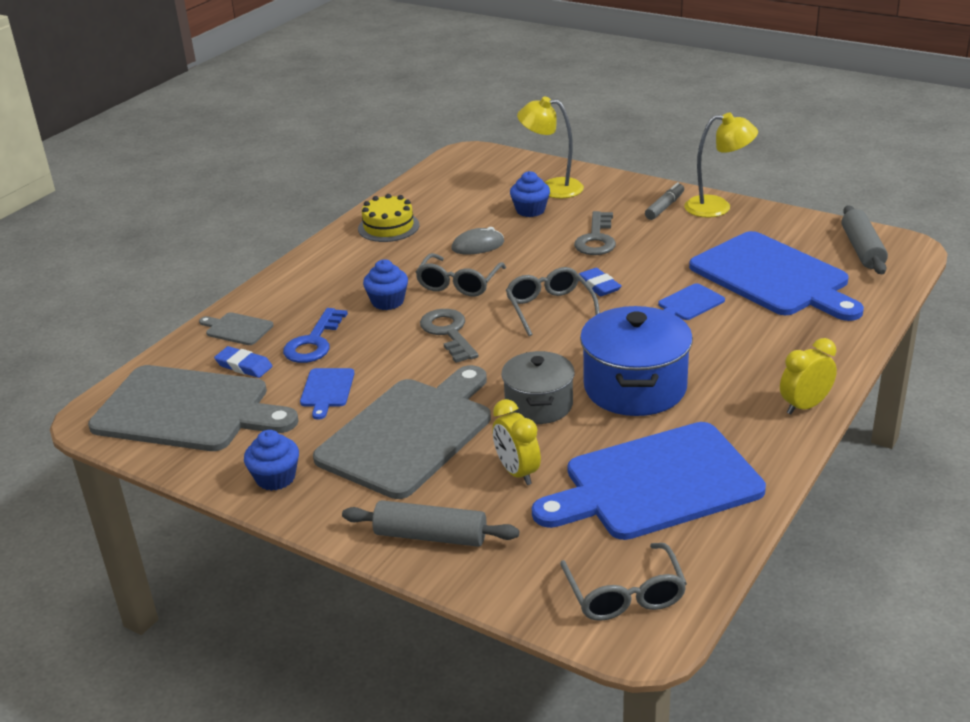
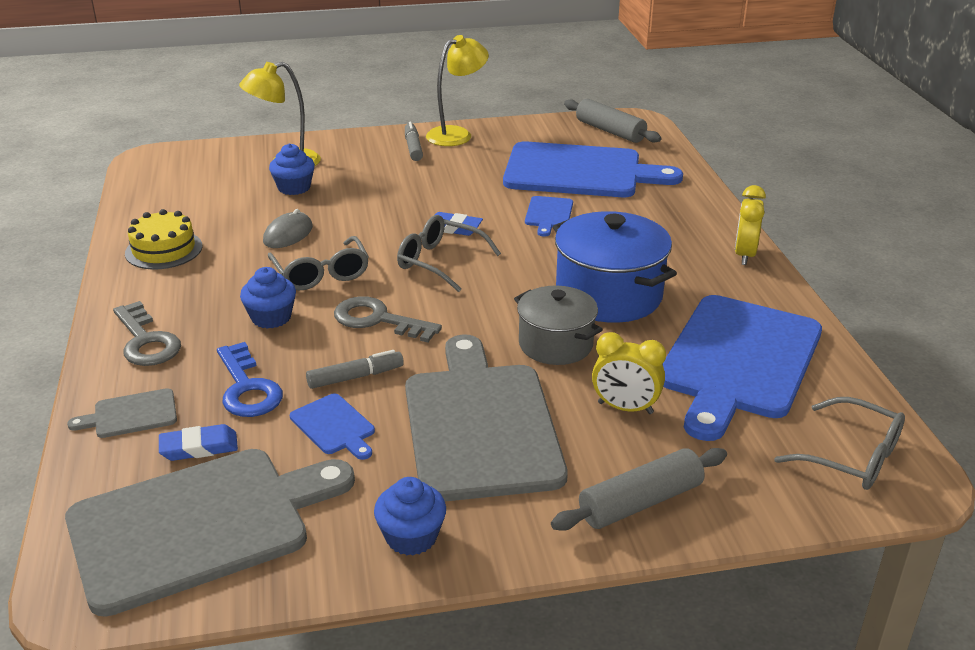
camera: 45 degrees left, 0 degrees up
(381, 365) = (355, 377): none -> grey marker
(596, 239) = (393, 191): grey key -> grey key (146, 341)

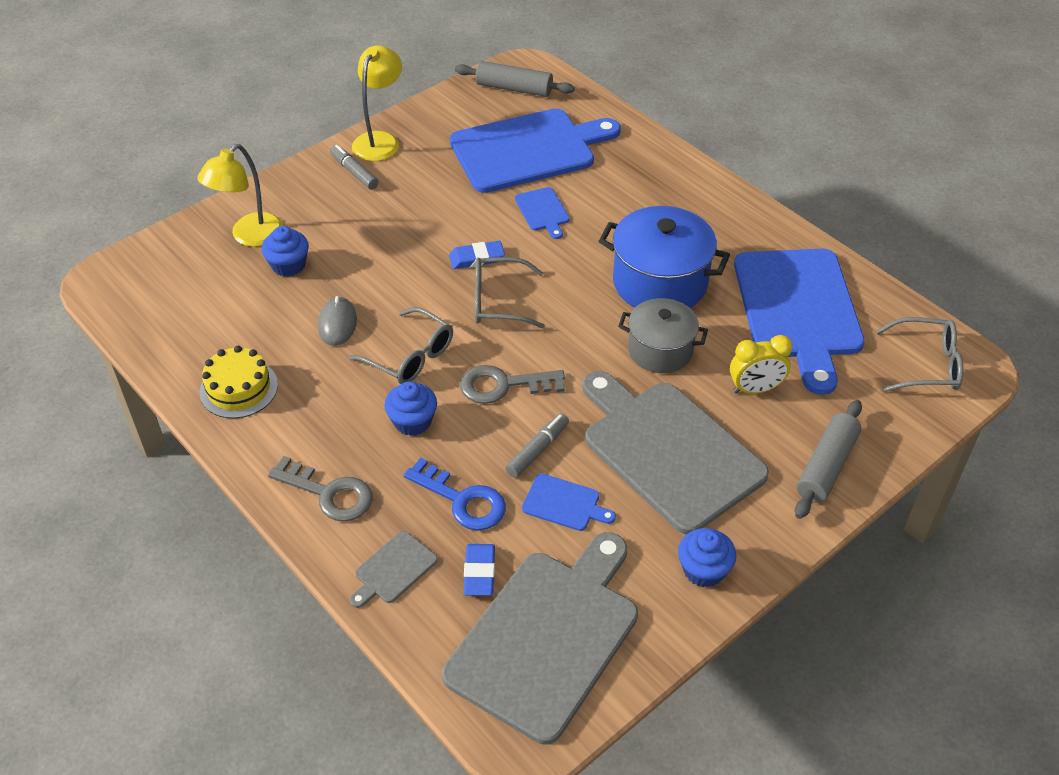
camera: 30 degrees left, 15 degrees up
(199, 447) = (479, 572): blue eraser -> blue eraser turned 45 degrees counterclockwise
(744, 255) = (727, 198): yellow clock -> none

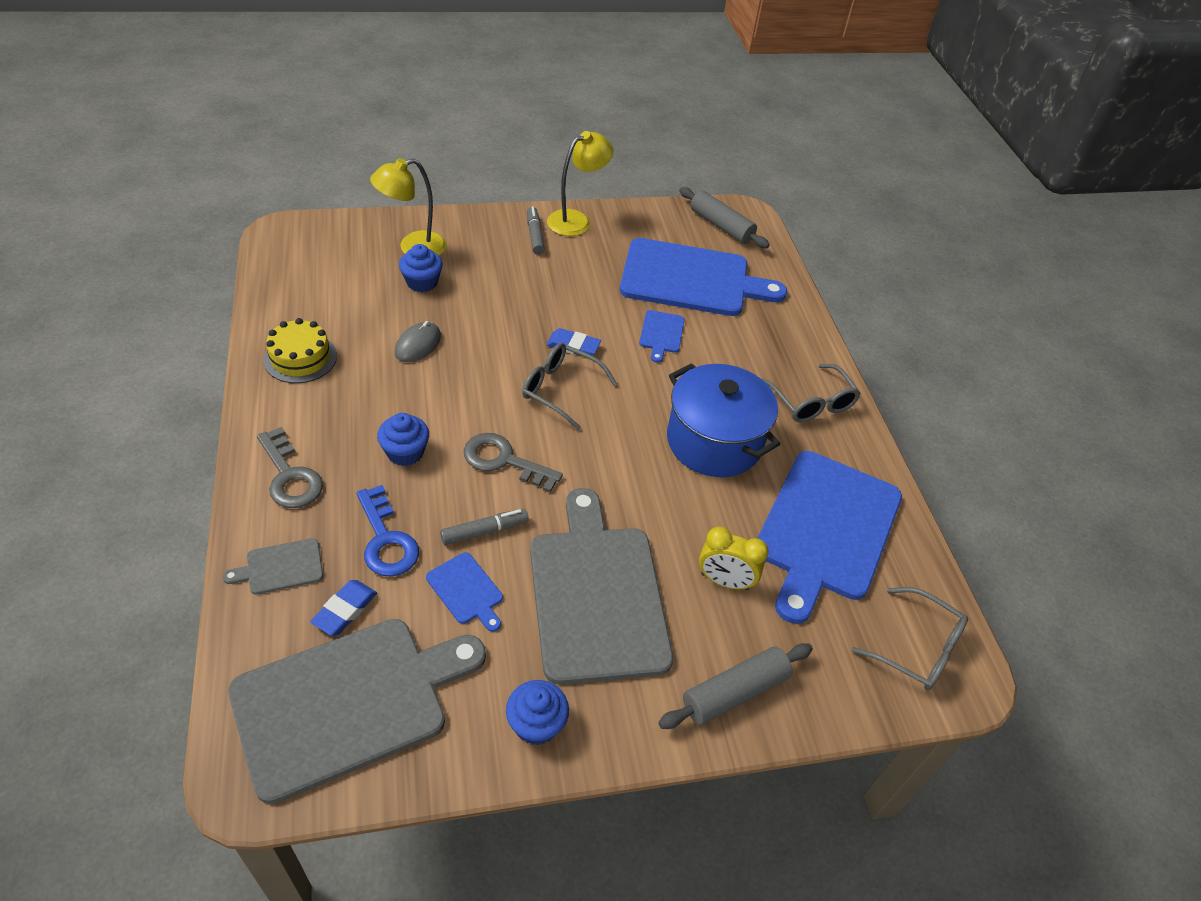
camera: 25 degrees right, 0 degrees up
(411, 357) = (450, 399): grey glasses -> grey glasses (812, 403)
(660, 350) = (665, 500): grey pot -> none

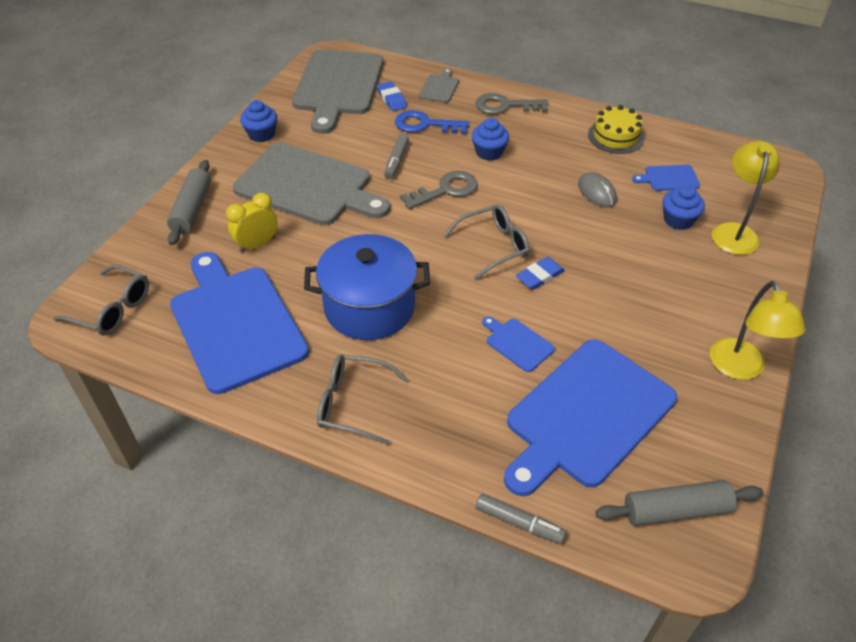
camera: 130 degrees right, 0 degrees up
(466, 590) = (362, 140): blue cutting board -> blue cutting board (669, 178)
(535, 235) = (723, 322): grey marker -> grey marker (519, 523)
(917, 648) = (112, 309): grey glasses -> grey glasses turned 135 degrees counterclockwise

